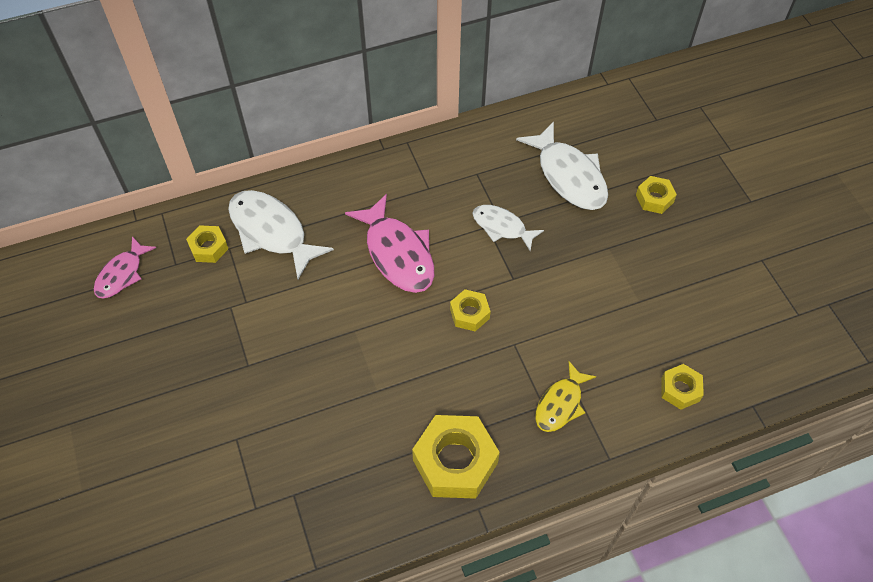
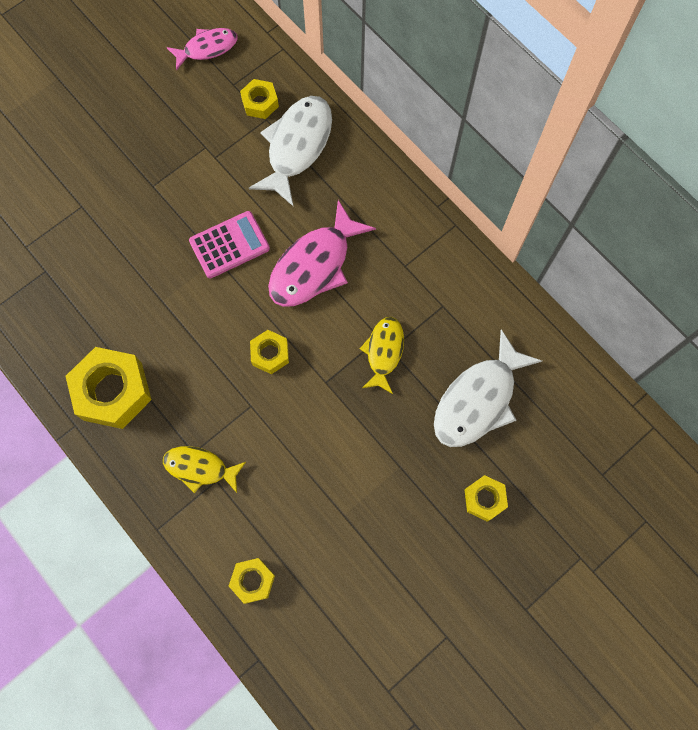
camera: 70 degrees right, 15 degrees up
(122, 274) = (207, 48): pink fish -> pink fish turned 150 degrees clockwise
(345, 315) = (229, 245): none -> pink calculator
(502, 227) = (384, 352): white fish -> yellow fish

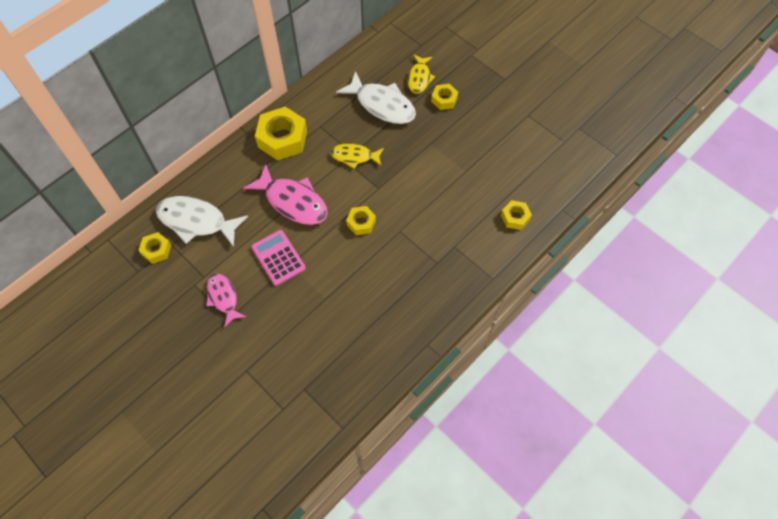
camera: 95 degrees left, 10 degrees down
(113, 391) = (398, 322): yellow nut -> yellow nut (282, 139)
(200, 468) = (447, 257): yellow fish -> yellow fish (419, 78)
(207, 48) = (102, 294): pink fish -> pink fish (223, 297)

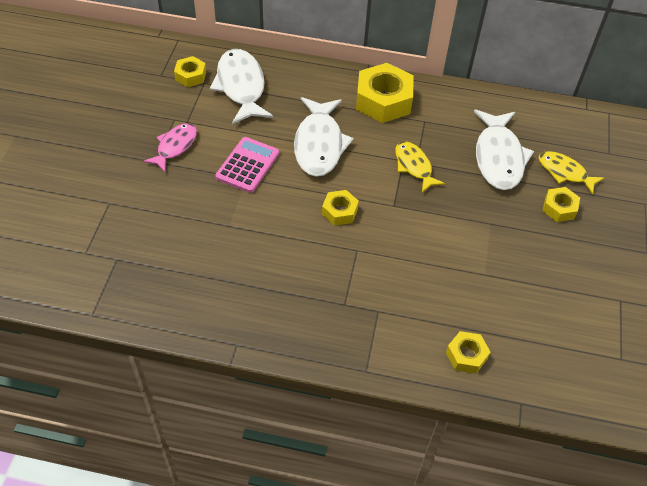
camera: 55 degrees right, 10 degrees down
(293, 202) = (319, 145): pink fish -> white fish
(419, 78) = (564, 172): yellow fish -> yellow fish turned 60 degrees clockwise

